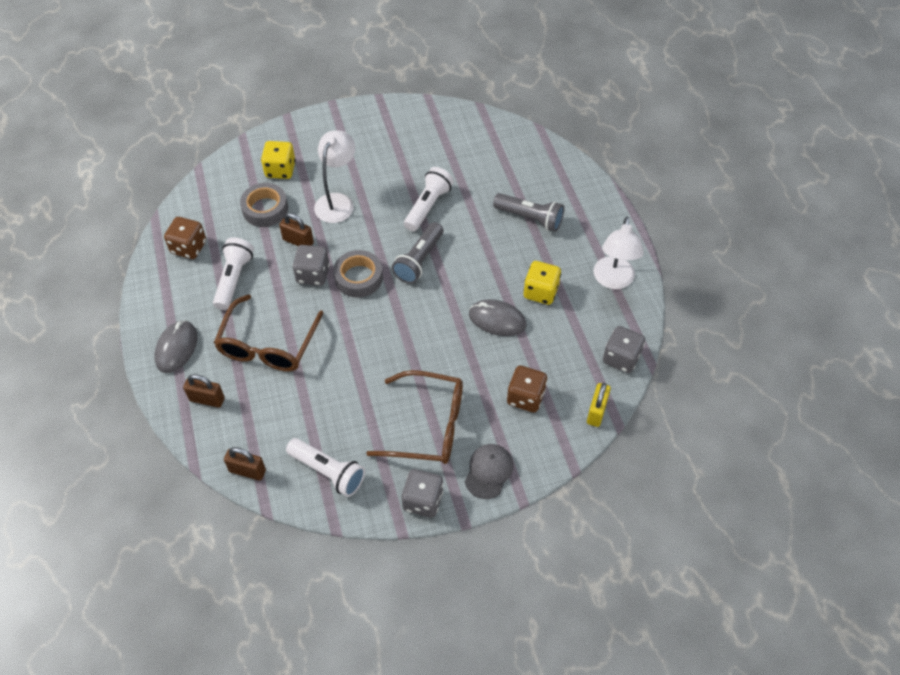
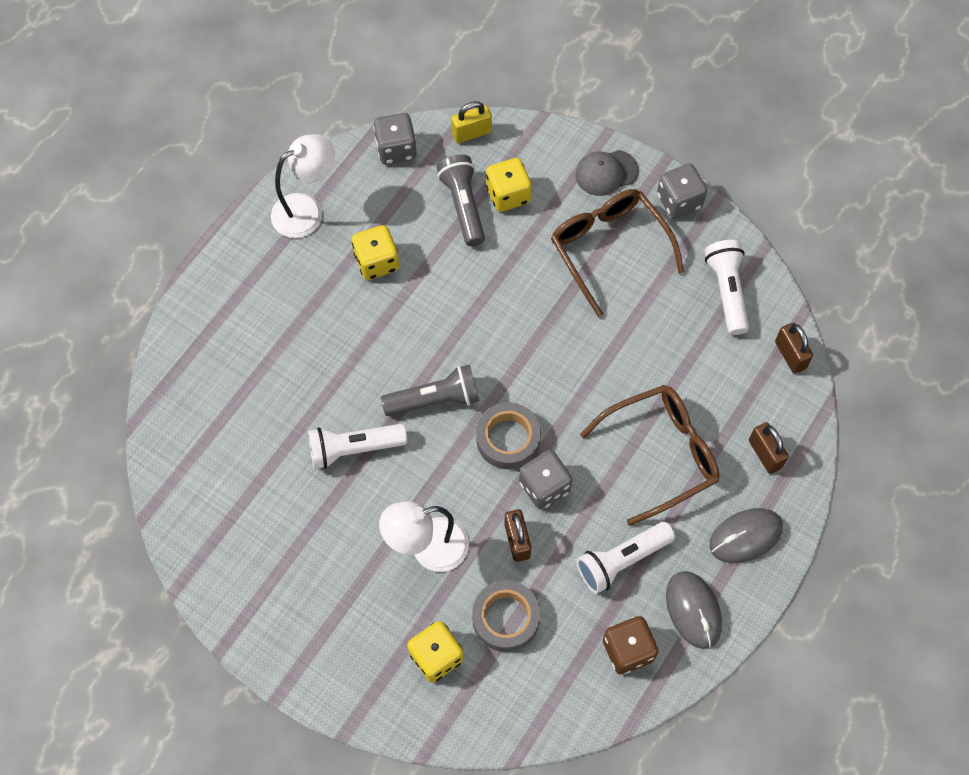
camera: 130 degrees left, 10 degrees up
(497, 320) = (444, 276): grey mouse -> grey mouse (693, 610)
(525, 397) = (508, 195): brown dice -> yellow dice
(530, 218) = (286, 337): grey flashlight -> grey flashlight (463, 205)

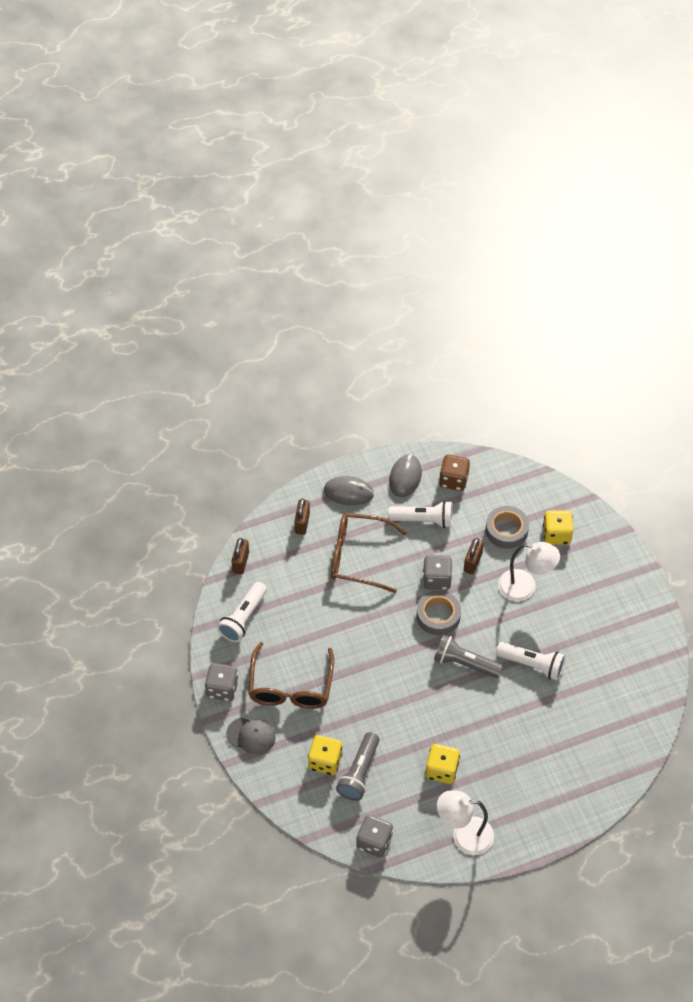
camera: 145 degrees left, 10 degrees down
(471, 133) = (315, 820): yellow padlock -> none

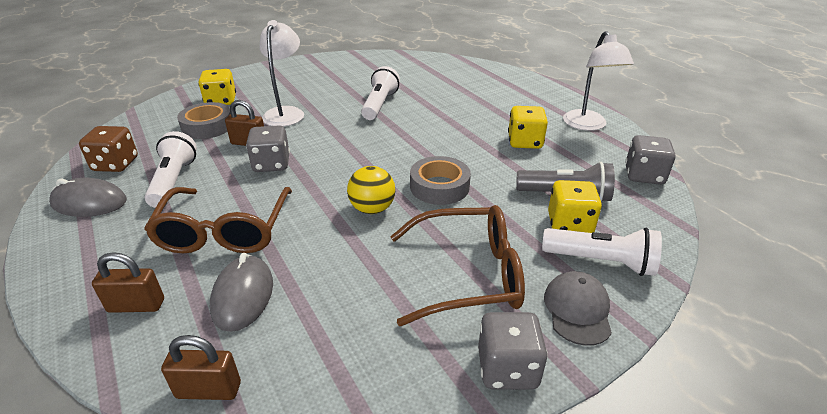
camera: 100 degrees left, 20 degrees down
(243, 618) = (345, 361): white flashlight -> white flashlight (601, 262)
(348, 492) = (91, 256): grey mouse -> grey mouse (243, 296)
(366, 642) = (372, 209): none -> yellow ball
(438, 616) = (325, 159): grey tape -> grey tape (439, 187)
(464, 663) = (387, 138): grey flashlight -> none

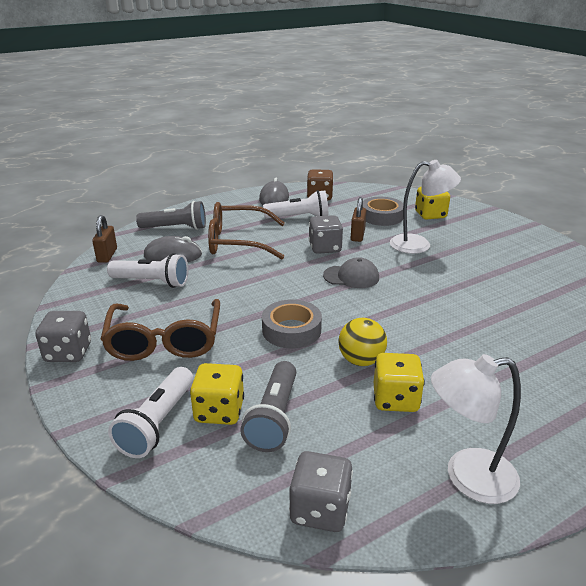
camera: 90 degrees right, 5 degrees down
(136, 305) = (176, 228): brown padlock -> grey flashlight
(372, 209) = (258, 295): yellow ball -> yellow ball (361, 360)
(379, 104) = (459, 293): white flashlight -> white flashlight (152, 282)
(577, 310) = (104, 396): grey cap -> grey cap (351, 277)

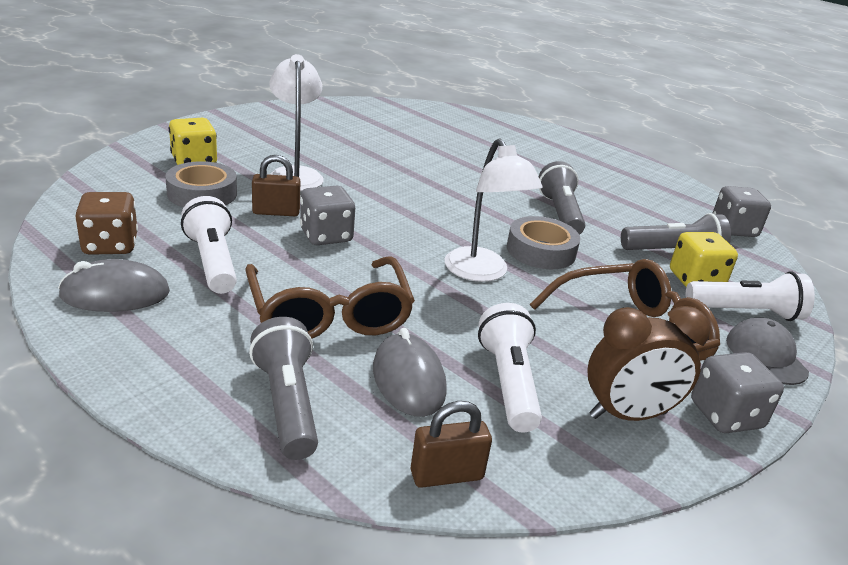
camera: 110 degrees left, 0 degrees up
(99, 314) = (628, 415): none -> brown clock
(351, 277) = (401, 217): grey cap -> grey cap (766, 356)
(361, 360) = (560, 213): yellow ball -> grey flashlight
(395, 399) = (597, 200): yellow dice -> none
(467, 477) = (649, 181): white lamp -> white lamp (482, 273)

